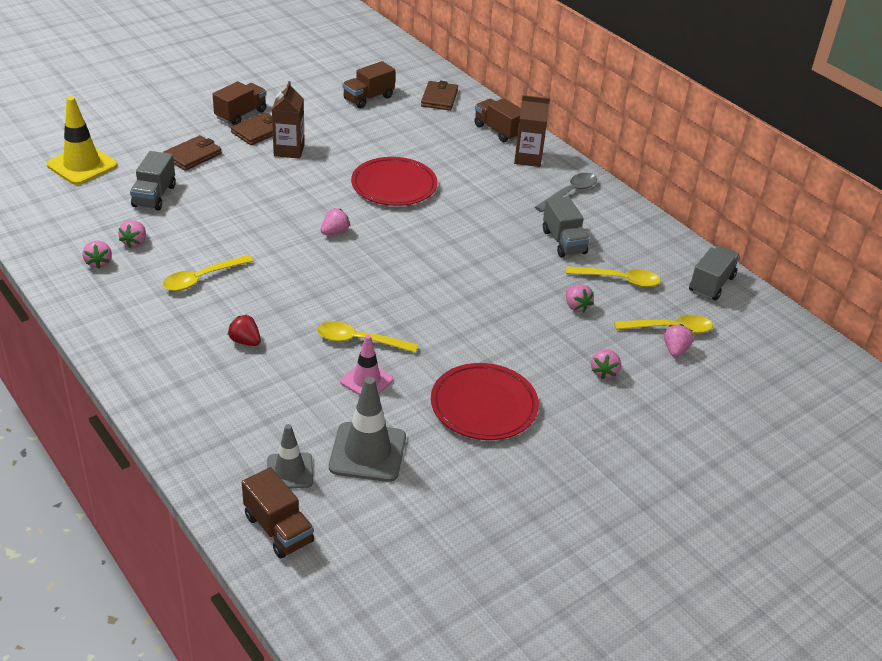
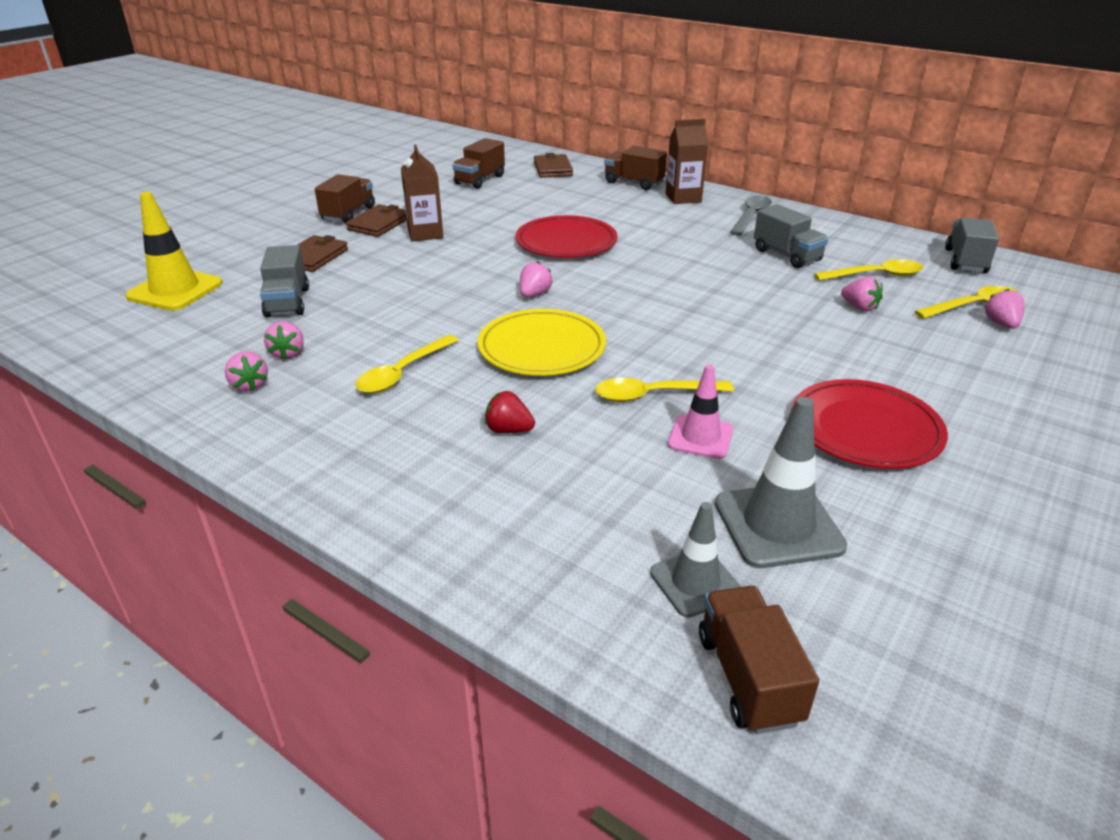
camera: 15 degrees left, 5 degrees down
(278, 529) = (748, 678): brown truck -> brown truck turned 135 degrees counterclockwise
(309, 282) = (542, 348): none -> yellow plate
(604, 372) = (955, 361): pink strawberry -> none

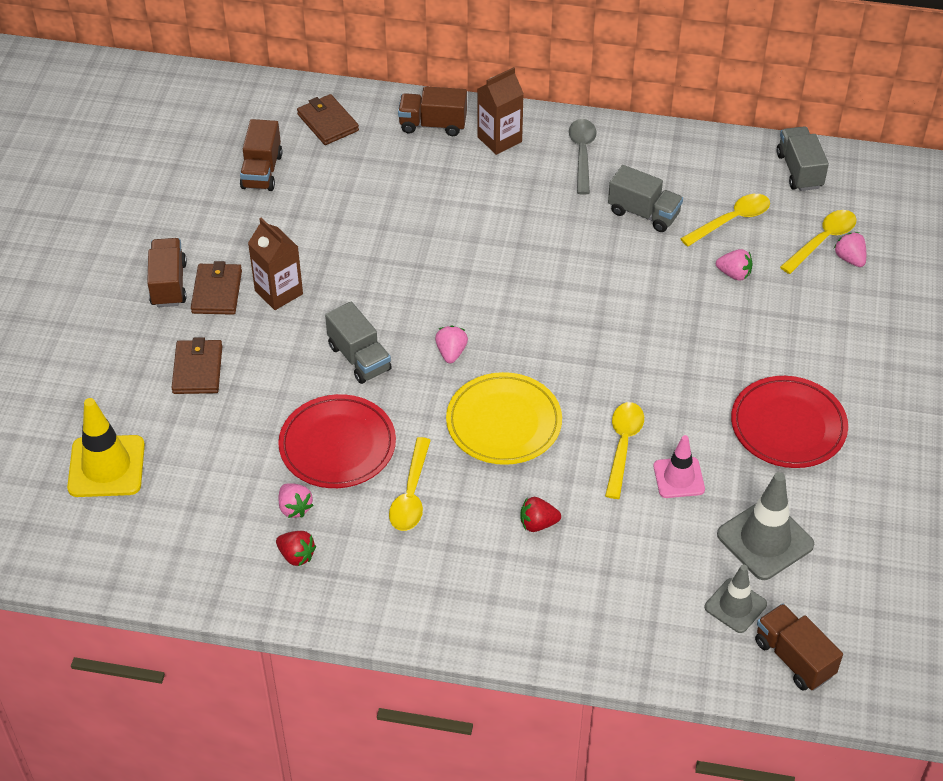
camera: 25 degrees left, 15 degrees up
(249, 385) = (296, 555): pink strawberry -> red strawberry
(287, 302) = (233, 444): grey truck -> grey truck (359, 358)
(566, 242) = (429, 260): red plate -> red plate (337, 445)
(653, 395) = (623, 446): yellow spoon -> yellow spoon turned 135 degrees clockwise

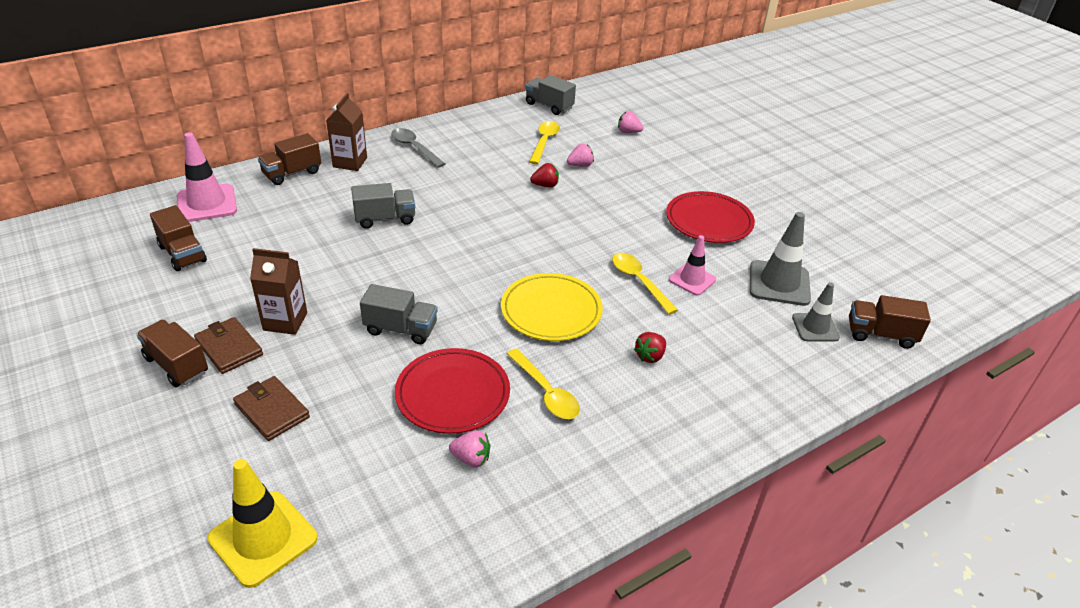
camera: 45 degrees left, 10 degrees down
(296, 555) = (514, 492): red strawberry -> red strawberry (545, 185)
(328, 122) = (207, 203): brown wallet -> pink traffic cone
(451, 352) = (464, 290): pink strawberry -> none
(643, 213) = (490, 160): grey truck -> grey truck (385, 219)
(822, 240) = (604, 130): yellow spoon -> none

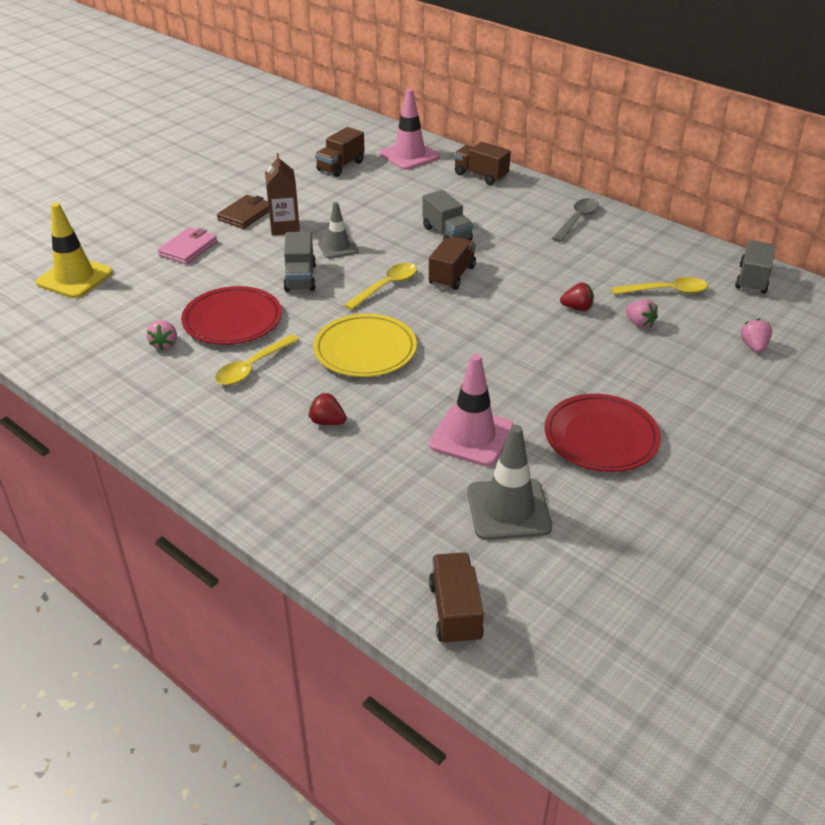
camera: 75 degrees right, 0 degrees up
(176, 365) = (220, 202): brown truck -> brown truck (452, 276)
(272, 411) = (188, 249): brown wallet -> pink wallet
(350, 162) = (521, 195): brown carton -> none
(545, 185) = (577, 308): red strawberry -> red strawberry turned 60 degrees counterclockwise
(639, 281) = (444, 398): yellow spoon -> yellow spoon (386, 286)
(692, 280) = (471, 436): pink traffic cone -> pink traffic cone, size x1.58
(815, 327) = (437, 547): grey traffic cone -> grey traffic cone (338, 247)

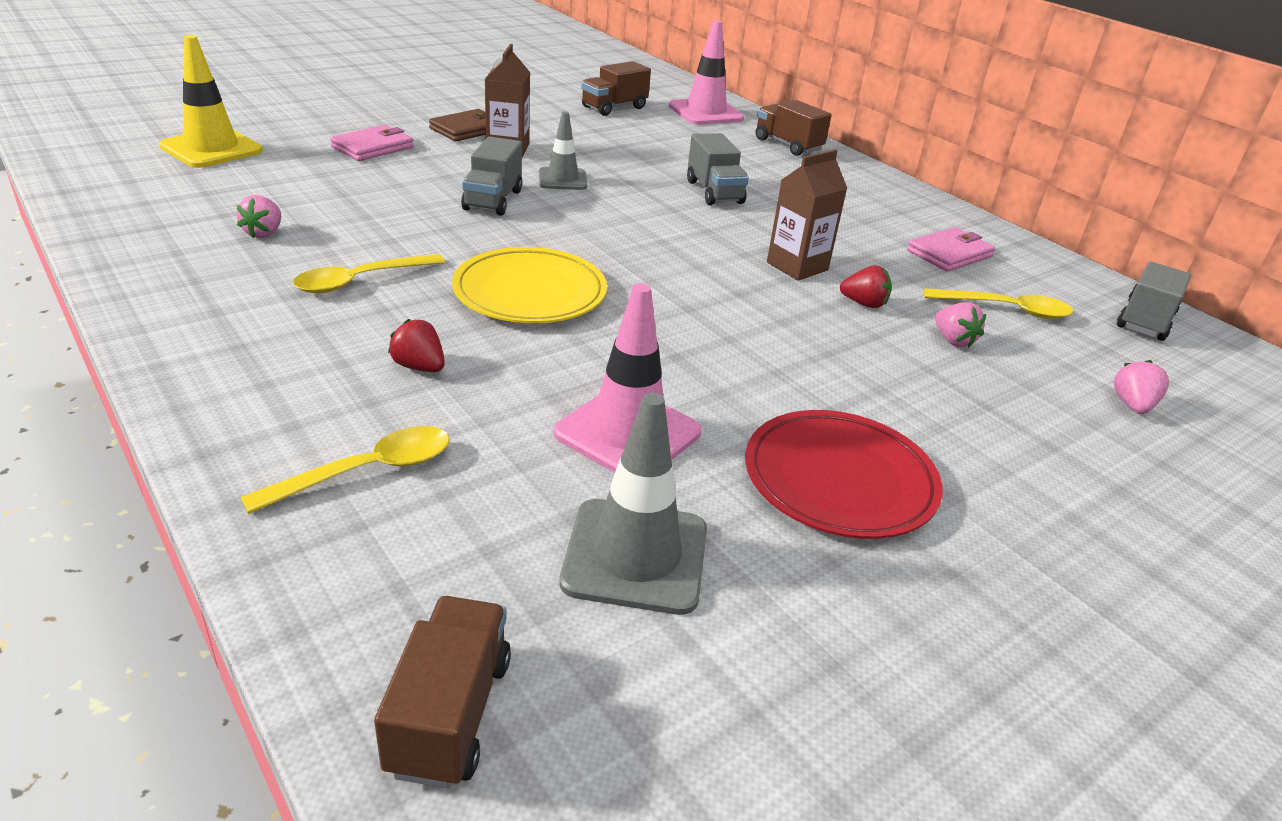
camera: 10 degrees right, 5 degrees down
(232, 320) = (372, 226): red plate -> none
(386, 286) = (602, 229): yellow spoon -> yellow spoon (367, 471)
(452, 276) = (699, 235): brown truck -> none
(525, 287) = (797, 266): none -> brown carton
(577, 220) = (900, 209): grey spoon -> none
(619, 252) = (949, 254): none -> pink wallet

